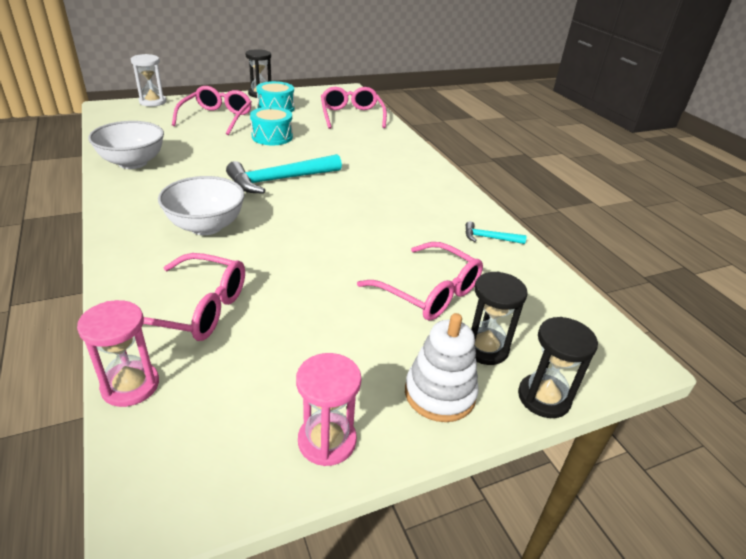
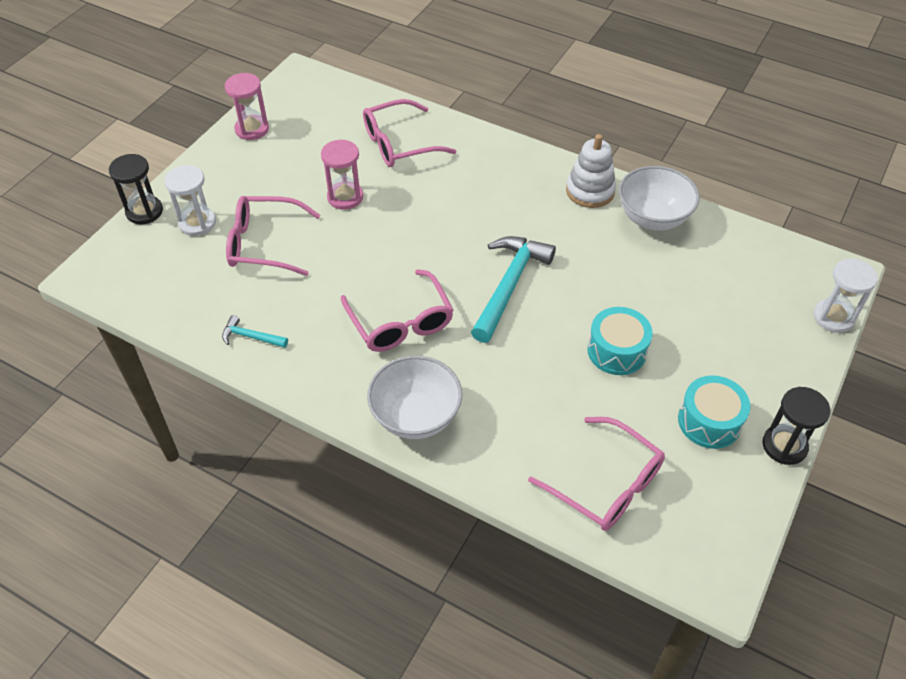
camera: 145 degrees right, 15 degrees up
(130, 385) = (373, 98): pink hourglass -> pink hourglass (345, 197)
(206, 226) = (486, 198): white bowl -> white bowl (416, 416)
(217, 118) = (722, 341): pink glasses -> pink glasses (400, 322)
(440, 393) = (209, 180): white stacking toy -> white stacking toy (590, 191)
(484, 348) = (197, 223): black hourglass -> white hourglass
(489, 238) = (251, 337): turquoise hammer -> turquoise hammer turned 135 degrees counterclockwise

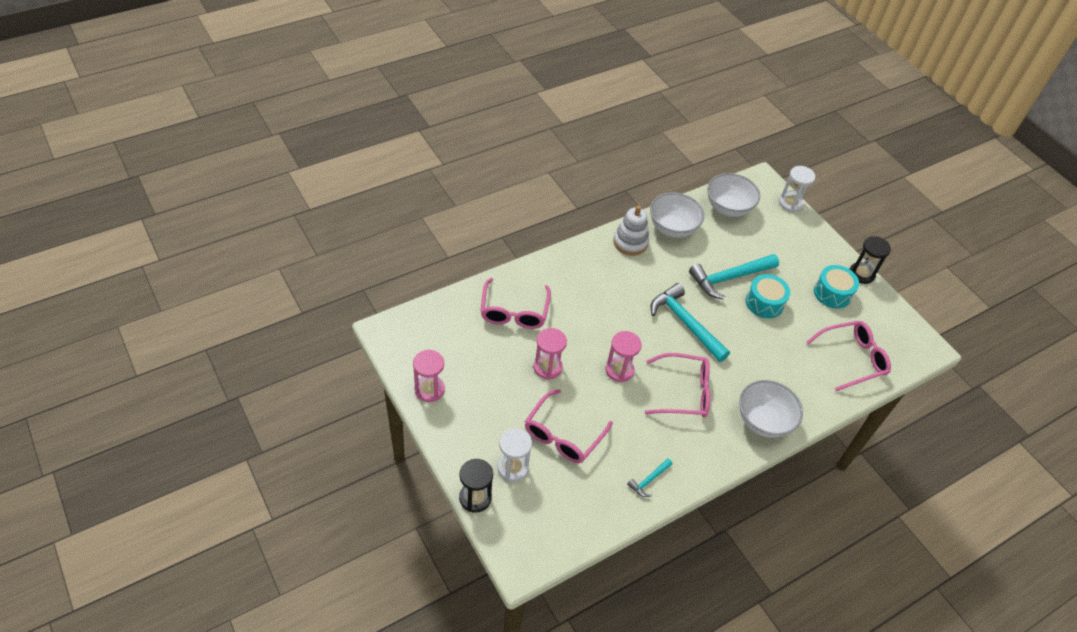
camera: 65 degrees left, 0 degrees up
(388, 254) = (619, 370): none -> pink hourglass
(625, 301) = (729, 278): none -> turquoise hammer
(748, 256) = (728, 208): none -> white bowl

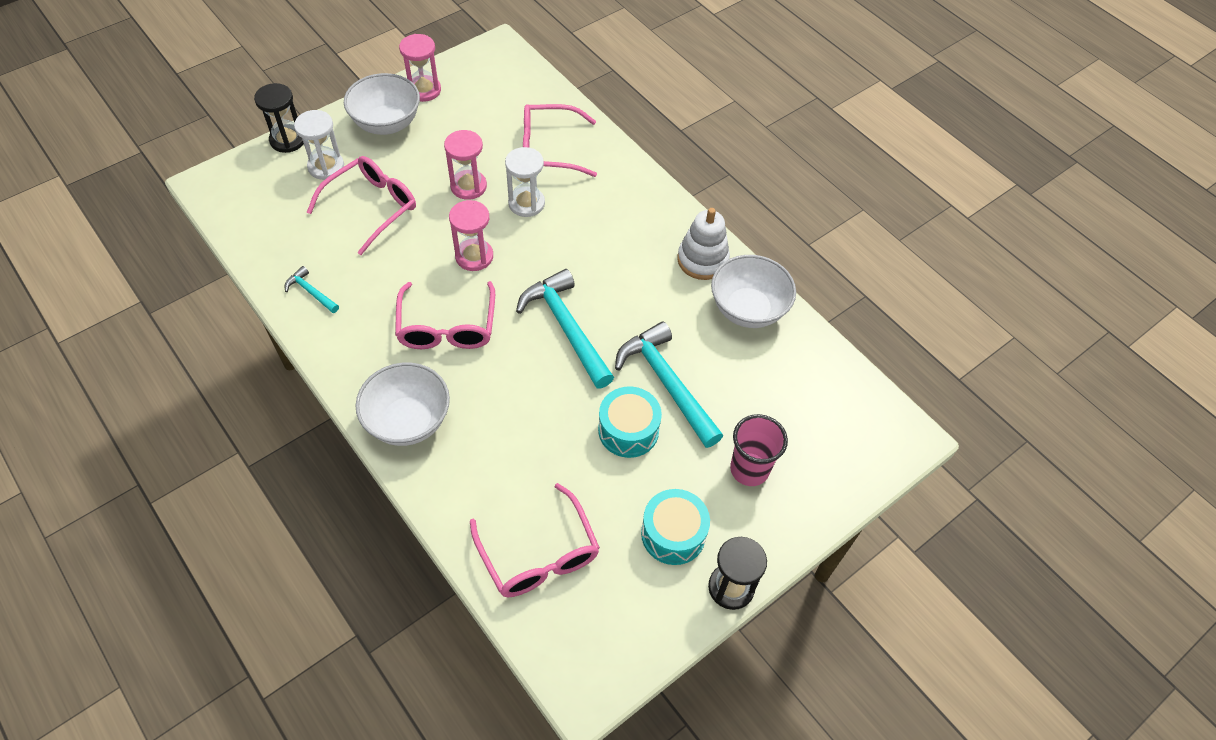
camera: 85 degrees right, 5 degrees up
(563, 435) = (371, 207): pink glasses -> pink glasses turned 105 degrees clockwise
(685, 323) = (566, 328): turquoise hammer -> turquoise hammer turned 75 degrees counterclockwise
(728, 208) = (819, 384): white bowl -> white bowl (387, 123)
(788, 251) = (749, 469): none -> pink cup
(790, 203) = (866, 479): white hourglass -> white hourglass (526, 203)

